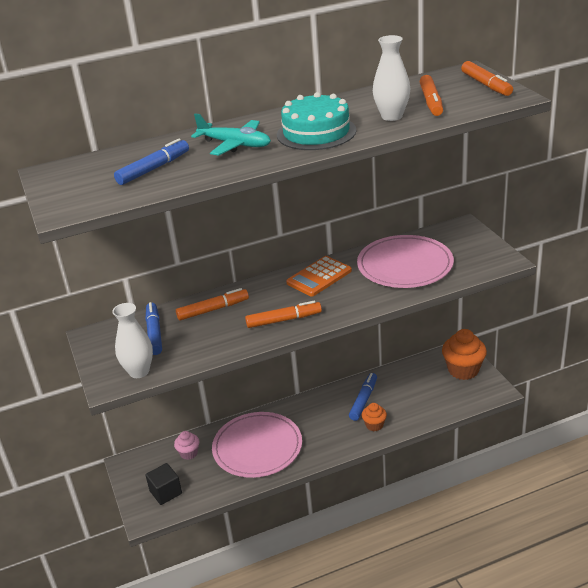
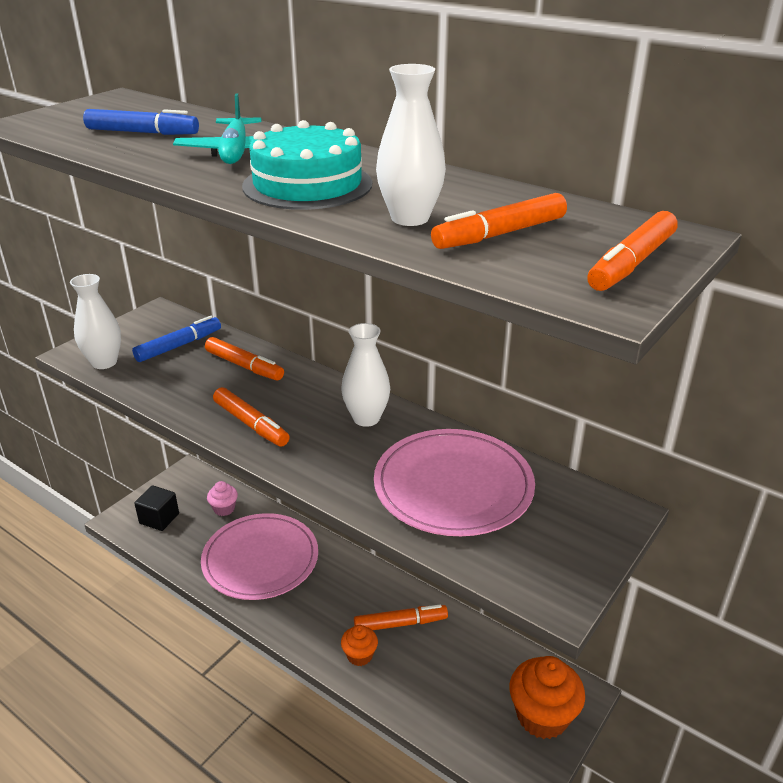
camera: 55 degrees right, 0 degrees up
(319, 277) = (366, 418): orange calculator -> white vase
(363, 400) = (400, 623): blue marker -> orange marker

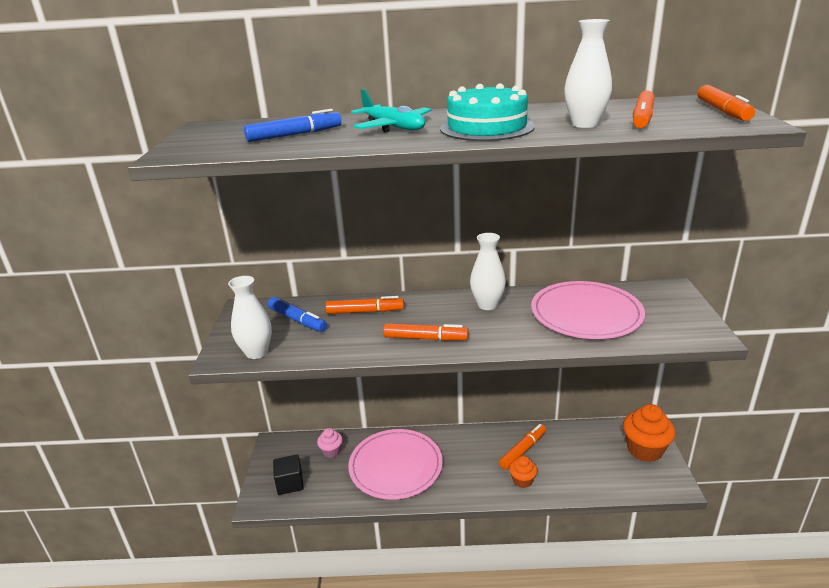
camera: 35 degrees left, 5 degrees down
(179, 346) = (297, 320): blue marker -> blue marker turned 120 degrees clockwise

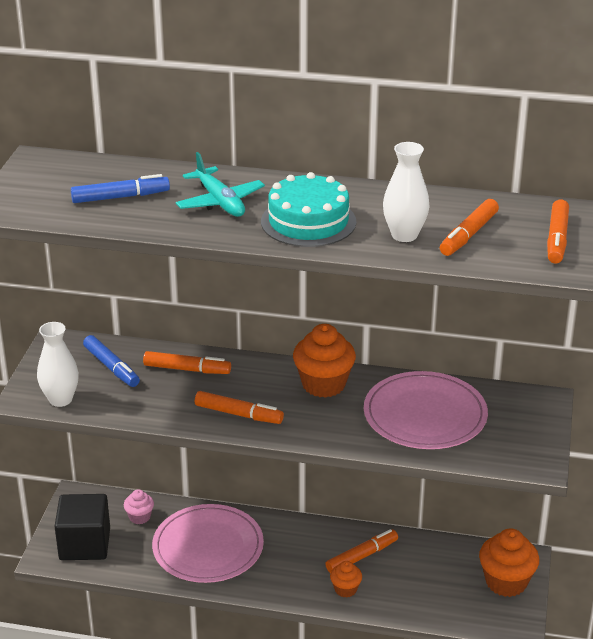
camera: 10 degrees right, 5 degrees up
(290, 483) = (85, 544): black cube -> black cube, size x1.61
(487, 305) = (323, 384): white vase -> orange cupcake

